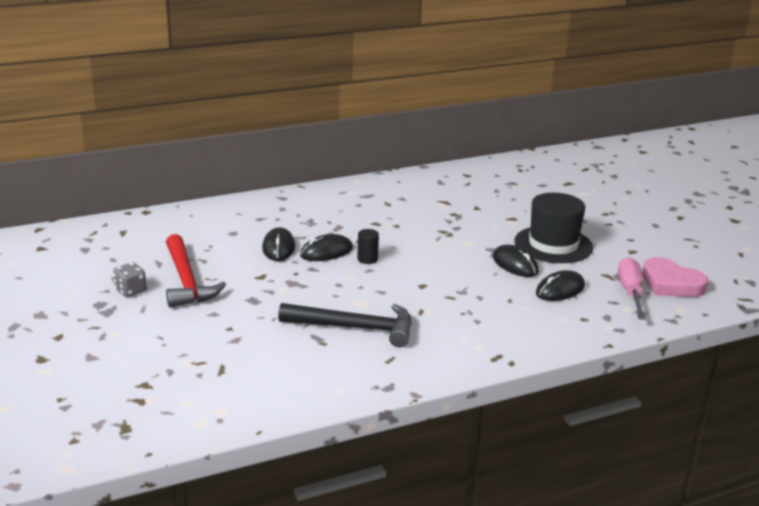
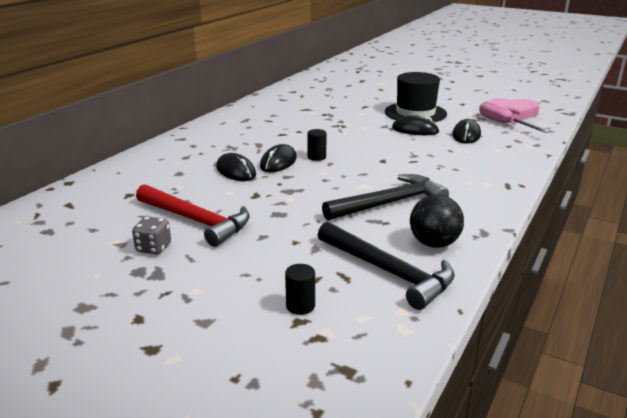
camera: 35 degrees left, 0 degrees up
(160, 375) = (300, 306): none -> black cylinder
(257, 381) = (388, 272): none -> black hammer
(329, 377) = (434, 243): none -> black ball

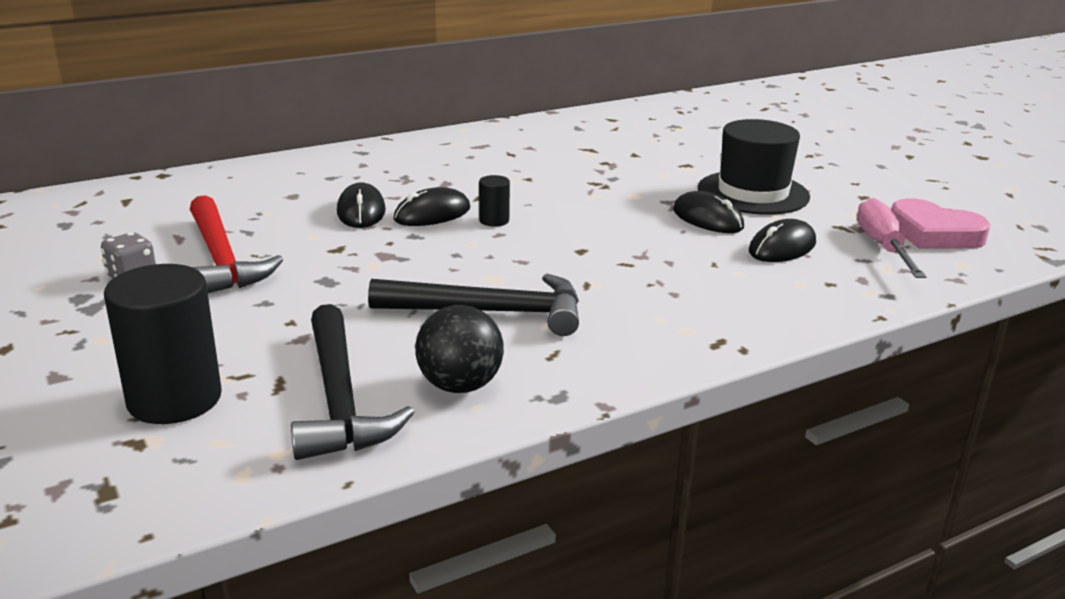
camera: 30 degrees right, 0 degrees up
(300, 306) = (174, 399): black cylinder -> black cylinder, size x2.15

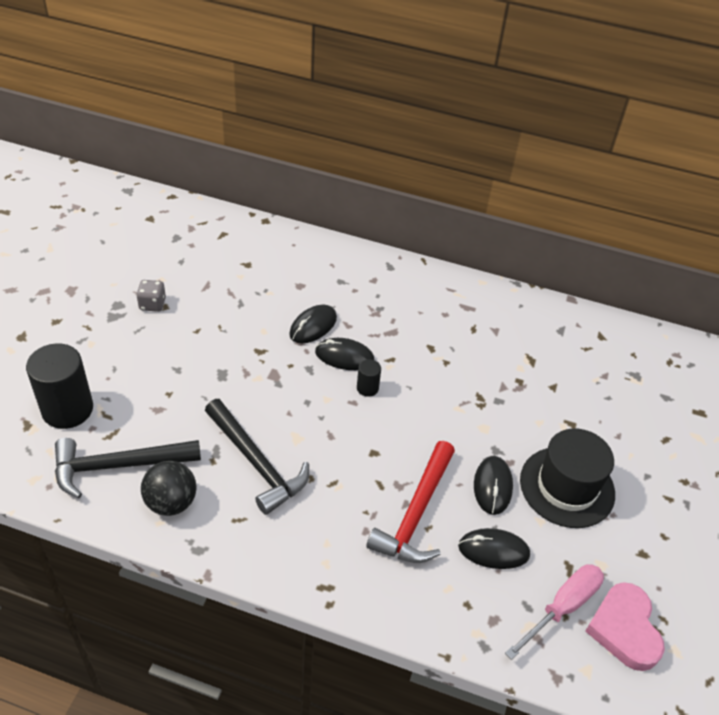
camera: 45 degrees right, 20 degrees up
(221, 260) = (201, 319): red hammer -> red hammer (415, 513)
(339, 399) = (118, 466): black hammer -> black hammer turned 45 degrees clockwise

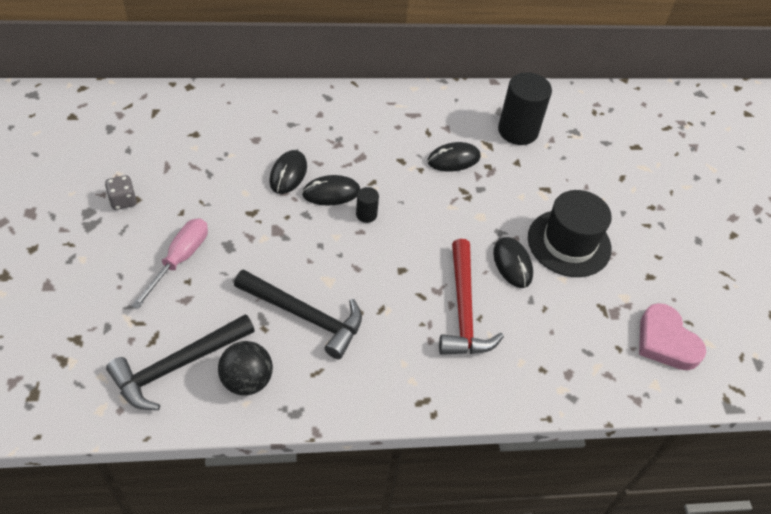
camera: 25 degrees left, 5 degrees up
(67, 409) = (96, 330): black cylinder -> black cylinder (518, 131)
(493, 550) = (540, 317): black mouse -> black mouse (453, 159)
(562, 607) = (613, 343): pink screwdriver -> pink screwdriver (180, 259)

